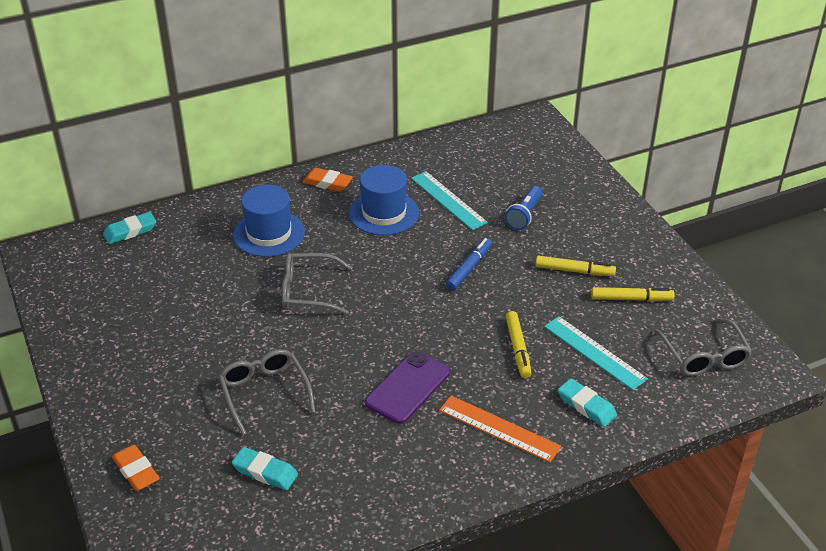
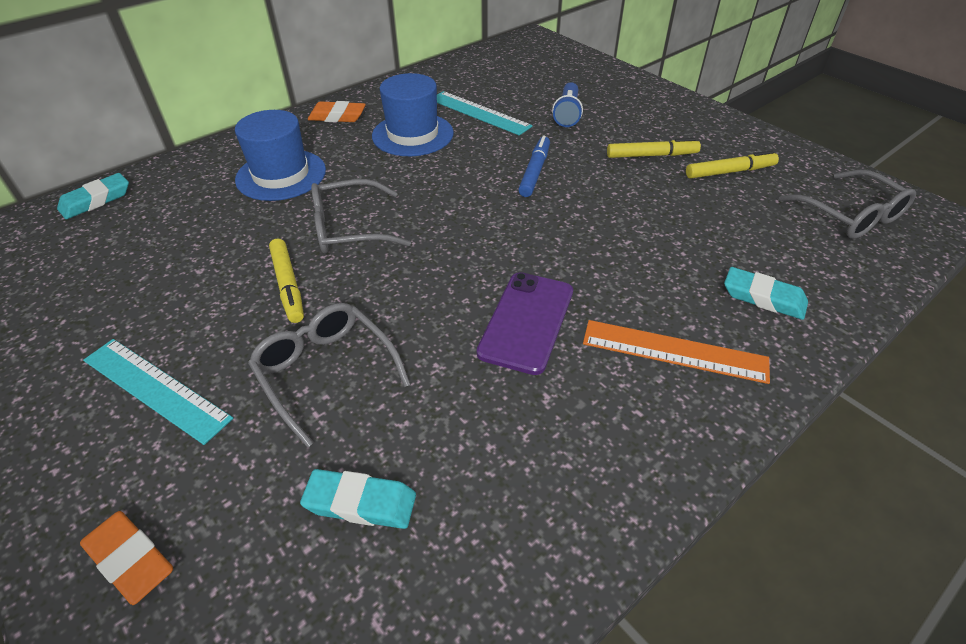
camera: 15 degrees left, 5 degrees up
(518, 348) = (639, 246): yellow marker -> yellow marker (288, 285)
(594, 352) = (729, 234): turquoise ruler -> turquoise ruler (155, 388)

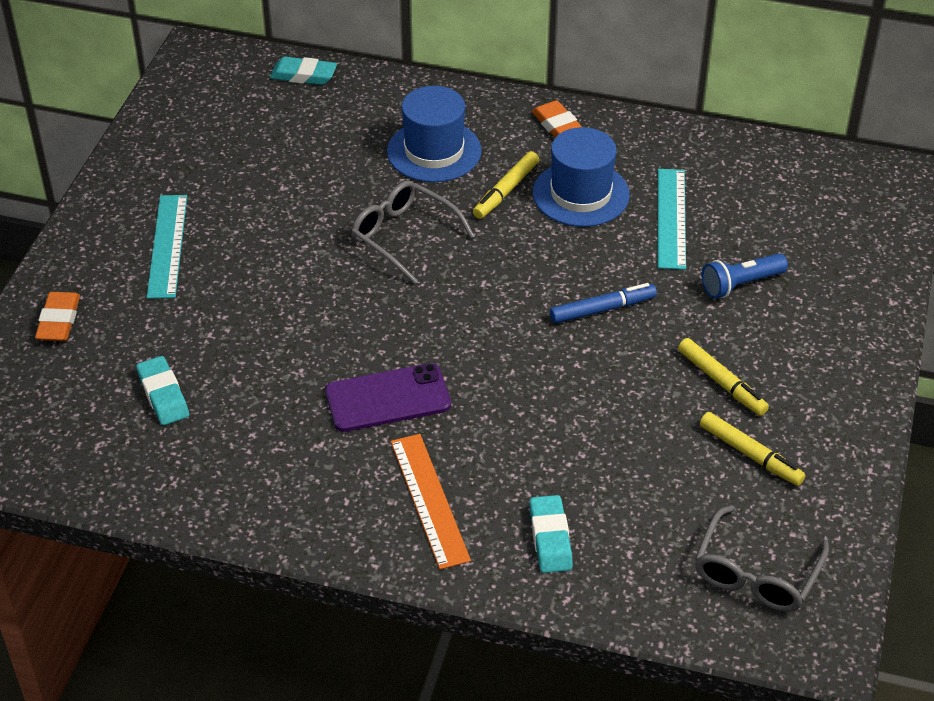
camera: 55 degrees right, 0 degrees up
(288, 285) = (309, 244): yellow marker -> yellow marker (506, 191)
(325, 372) = (247, 317): grey glasses -> none

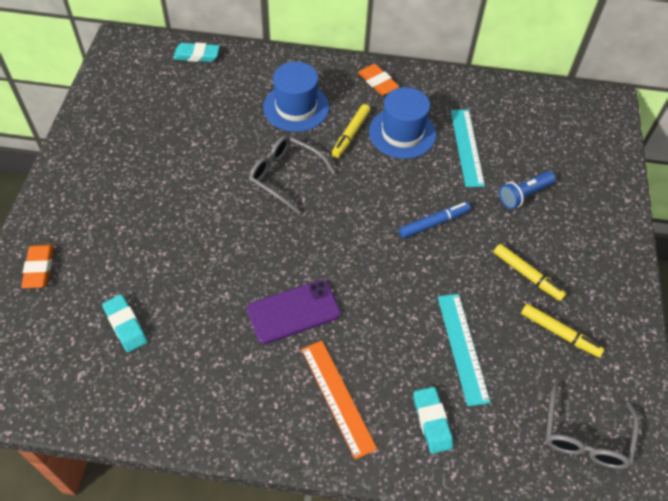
camera: 10 degrees left, 10 degrees up
(167, 246) = (115, 198): turquoise ruler -> turquoise ruler (462, 347)

